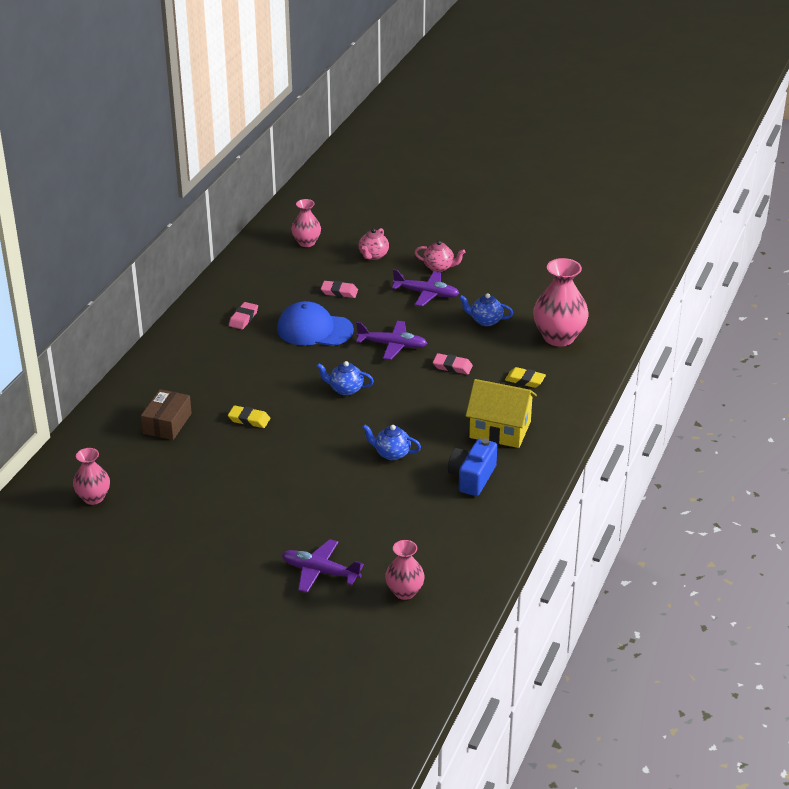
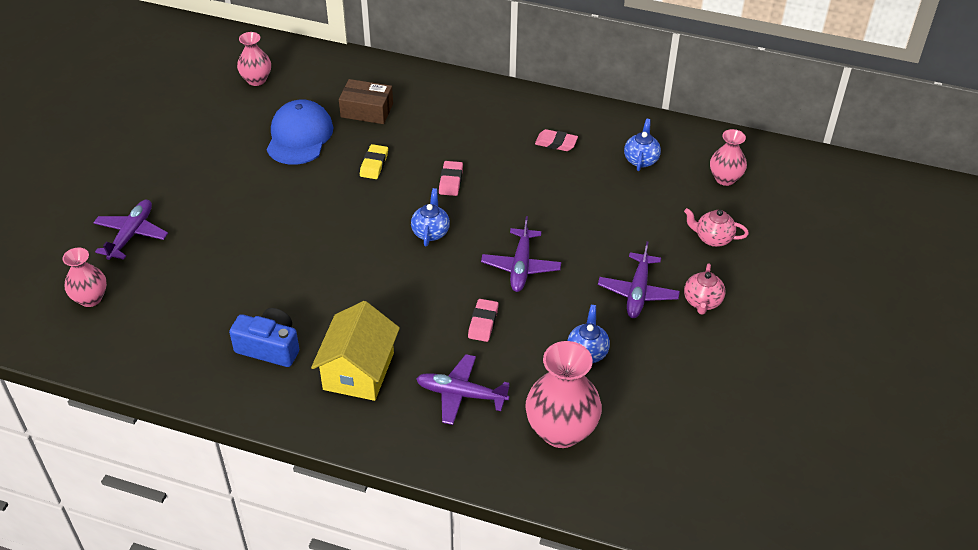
camera: 85 degrees right, 10 degrees up
(314, 329) = (543, 199): blue cap -> blue cap (299, 136)
(339, 292) = (624, 214): pink eraser -> pink eraser (451, 181)
(391, 453) = (315, 277): blue teapot -> blue teapot (641, 160)
(525, 380) = (461, 394): yellow eraser -> purple plane

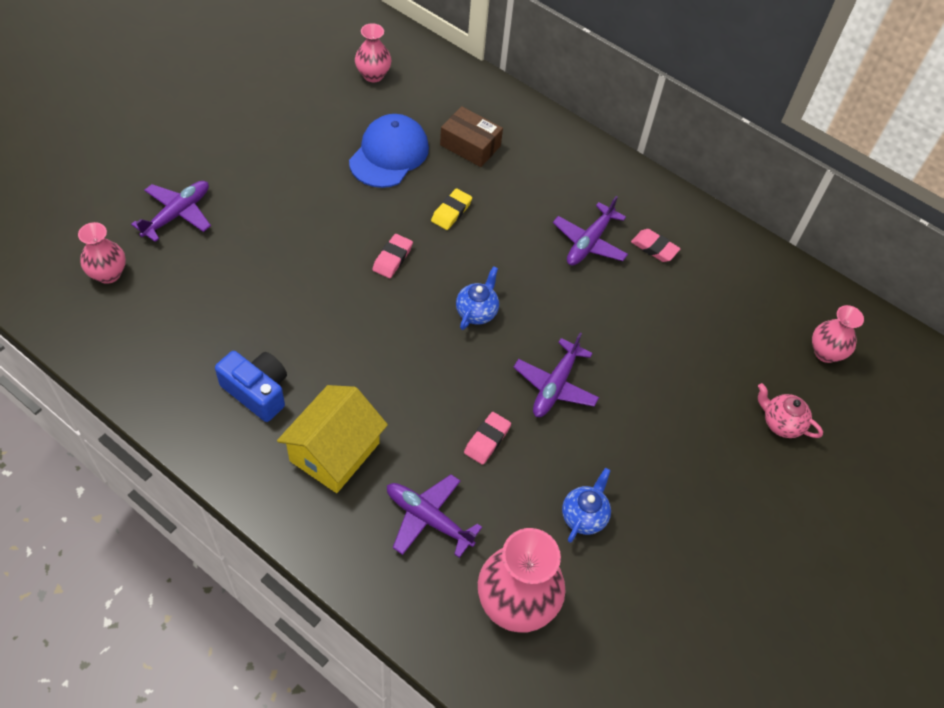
camera: 15 degrees right, 10 degrees up
(451, 181) = (523, 257): pink eraser -> pink eraser (392, 258)
(638, 292) = (670, 461): purple plane -> purple plane (589, 242)
(641, 160) = (739, 298): blue teapot -> none
(702, 302) = (737, 499): pink teapot -> none

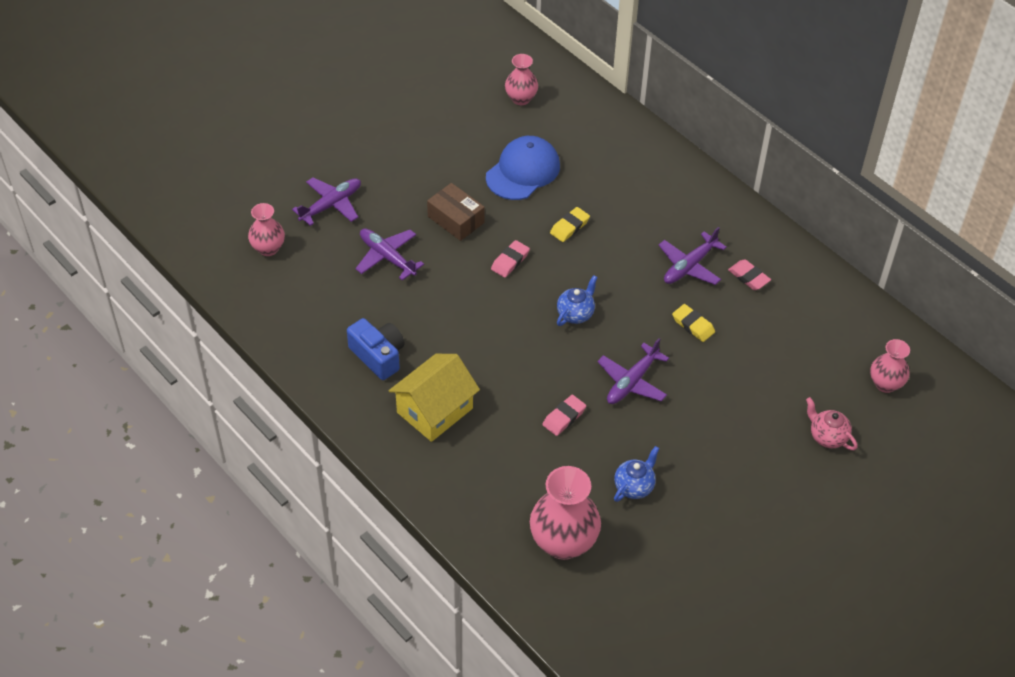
camera: 15 degrees right, 5 degrees down
(428, 519) = (503, 471): purple plane -> purple plane (387, 257)
(470, 145) = (598, 170): brown box -> brown box (456, 219)
(607, 310) = (693, 325): none -> yellow eraser

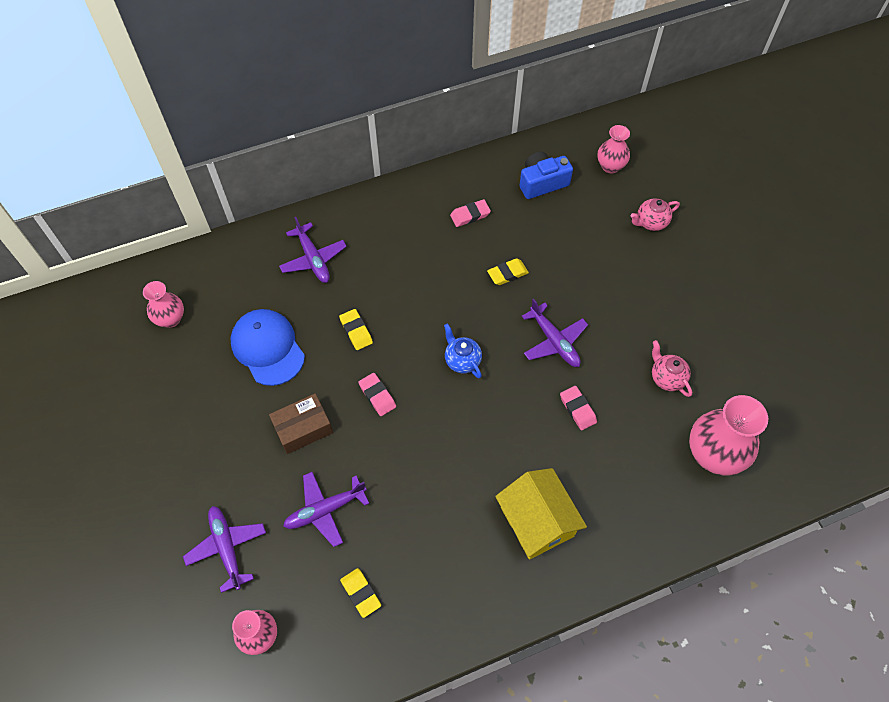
camera: 70 degrees left, 10 degrees up
(324, 302) = (361, 593): none -> yellow eraser
(378, 356) = (452, 557): blue camera -> blue camera (542, 183)
(634, 486) = (666, 378): blue teapot -> pink teapot
(689, 266) = (441, 253): purple plane -> purple plane (313, 259)

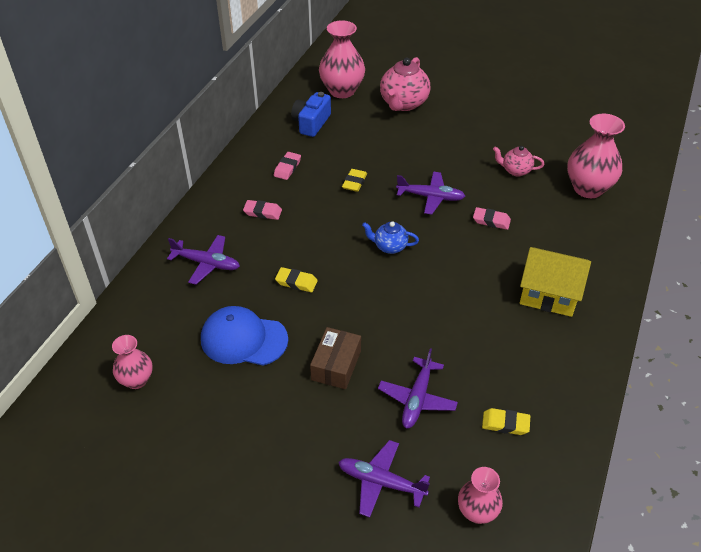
camera: 45 degrees left, 15 degrees down
(377, 396) = (361, 307): pink eraser -> pink eraser (262, 212)
(610, 166) = (342, 91): pink vase -> pink vase, size x1.70
(651, 222) = (403, 103): pink teapot -> pink teapot, size x1.79

